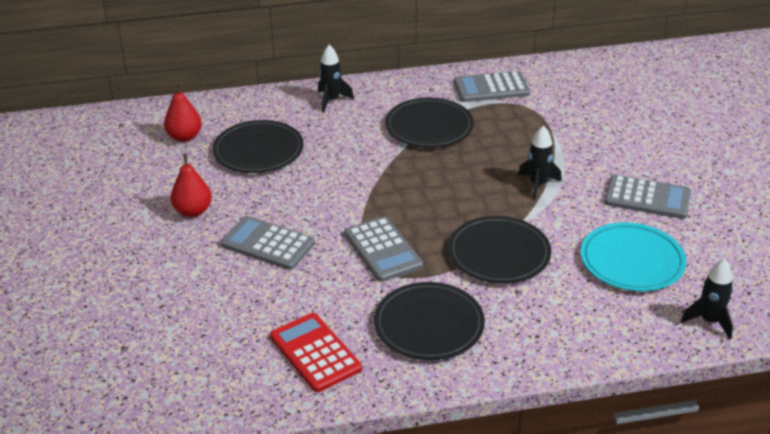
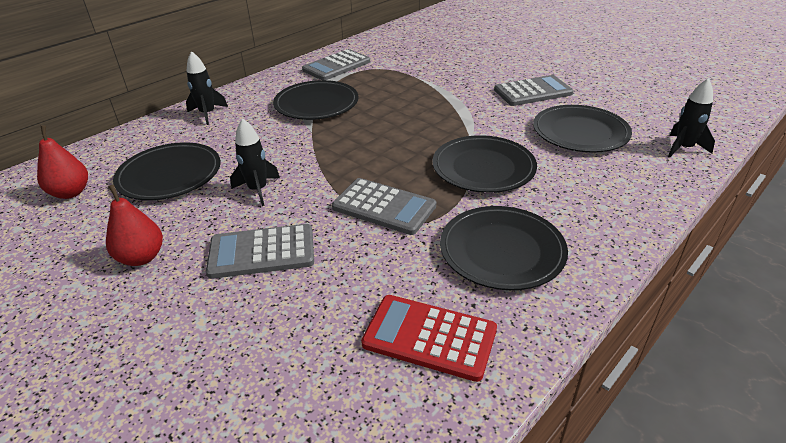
camera: 35 degrees left, 0 degrees up
(537, 184) = (449, 111): black rocket -> black rocket (258, 190)
(632, 261) = (580, 132): turquoise plate -> black plate

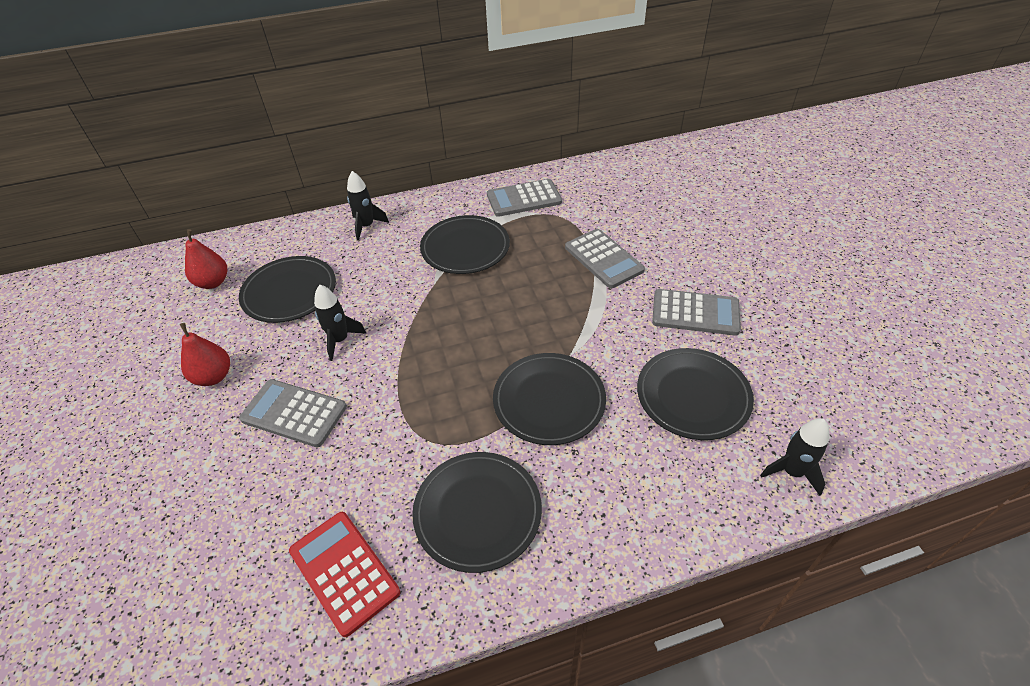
camera: 30 degrees right, 10 degrees up
(384, 207) = (422, 408): grey calculator -> grey calculator (603, 259)

